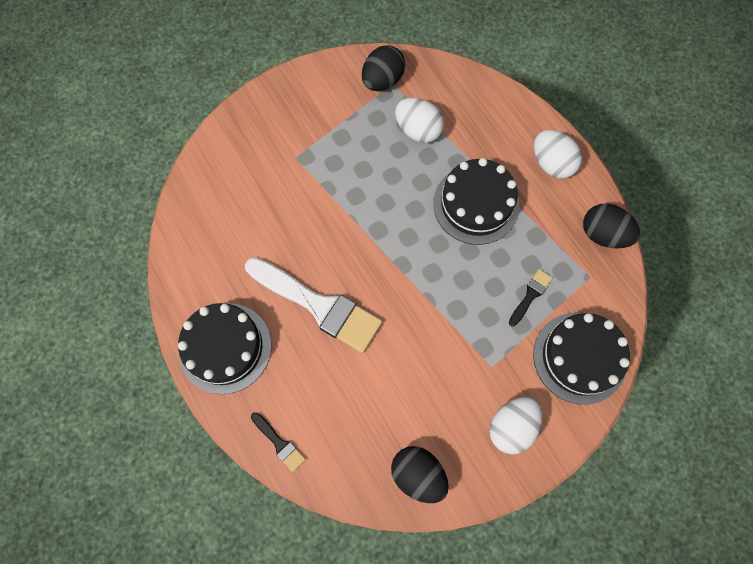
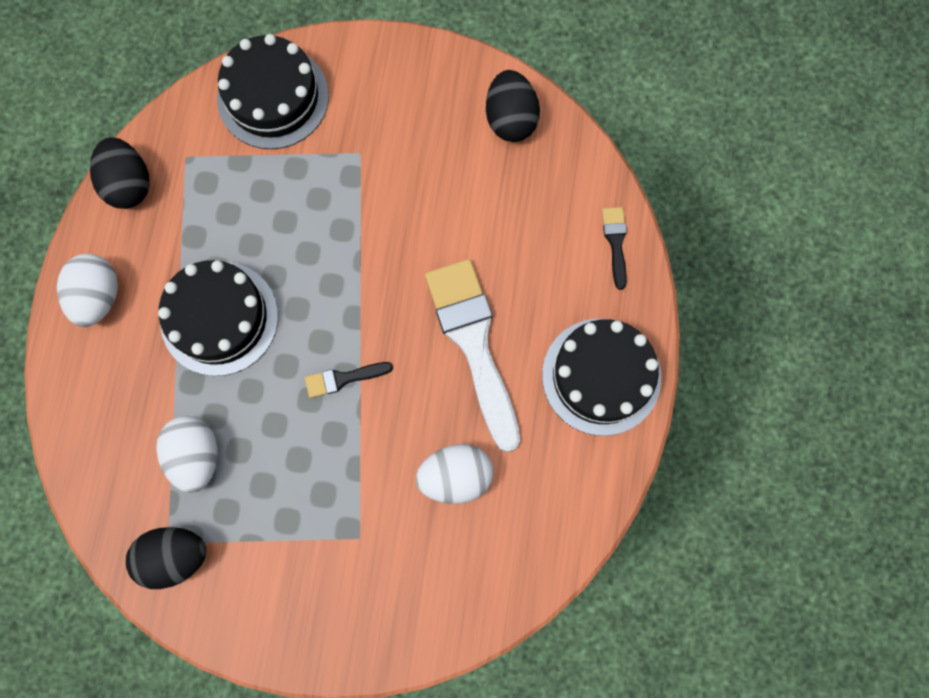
camera: 140 degrees left, 5 degrees up
(511, 426) = (392, 91): white egg -> white egg (455, 476)
(530, 295) = (259, 185): black brush -> black brush (343, 378)

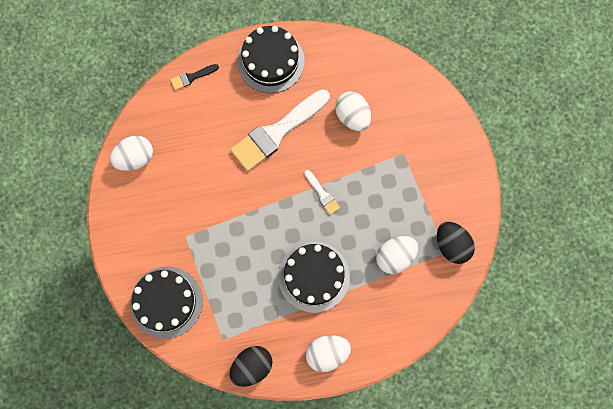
camera: 110 degrees left, 0 degrees up
(343, 378) = (322, 194): black brush -> white brush
(510, 119) = (135, 158): black egg -> white egg

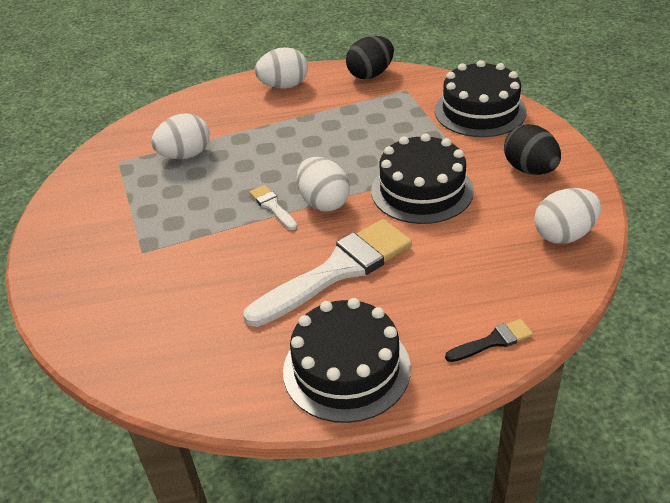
camera: 175 degrees left, 35 degrees down
(314, 276) = (293, 136): black cake -> black cake (422, 190)
(352, 116) = (210, 293): white egg -> white egg (324, 202)
(451, 245) = (108, 167): black egg -> black egg (529, 169)

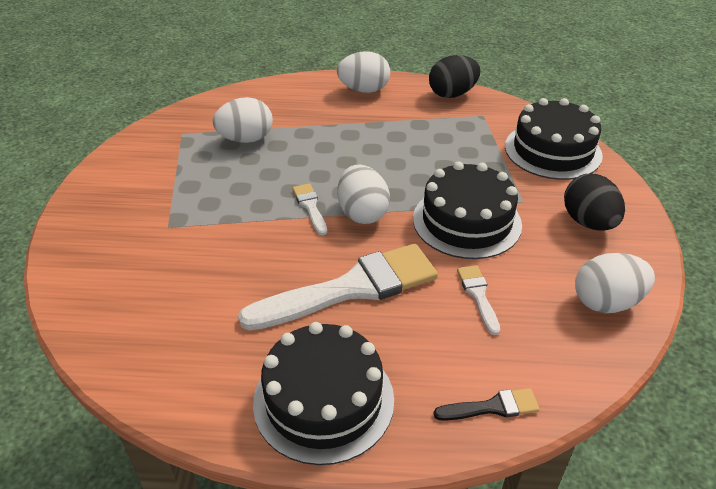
camera: 10 degrees right, 0 degrees up
(452, 252) = (478, 295): none -> white brush

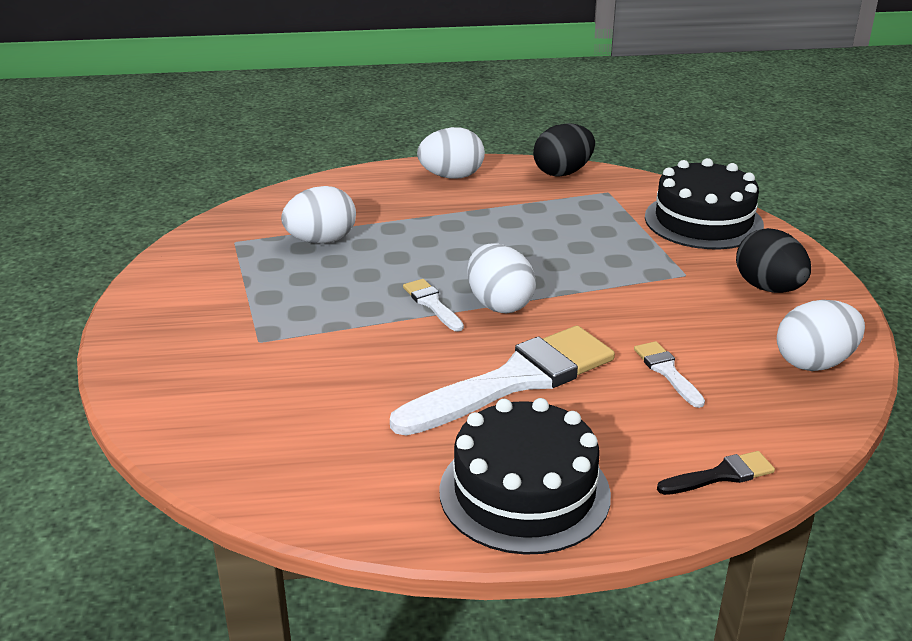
camera: 10 degrees left, 10 degrees down
(466, 221) = (627, 300): black cake -> none

